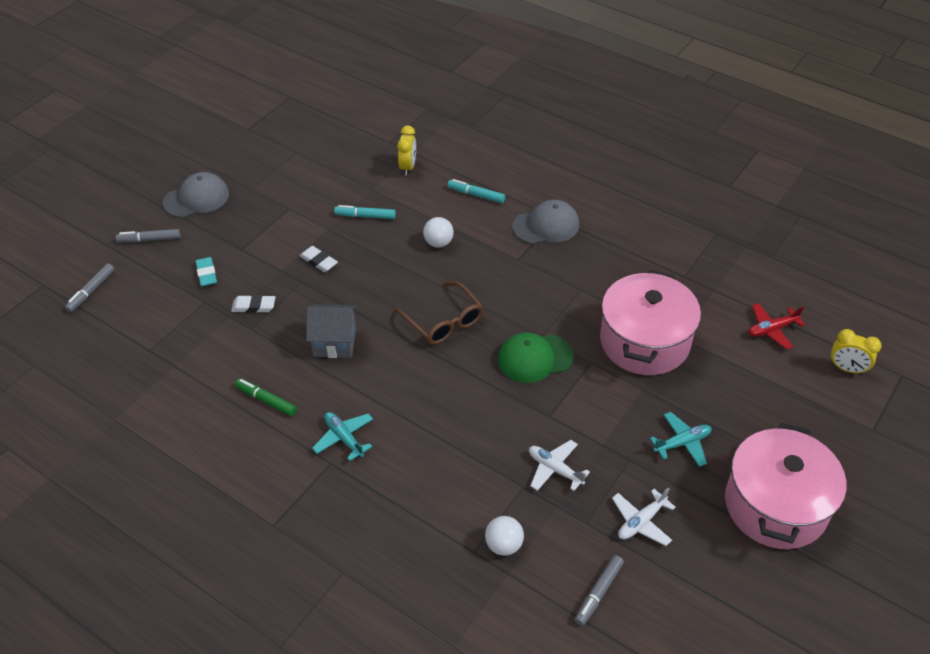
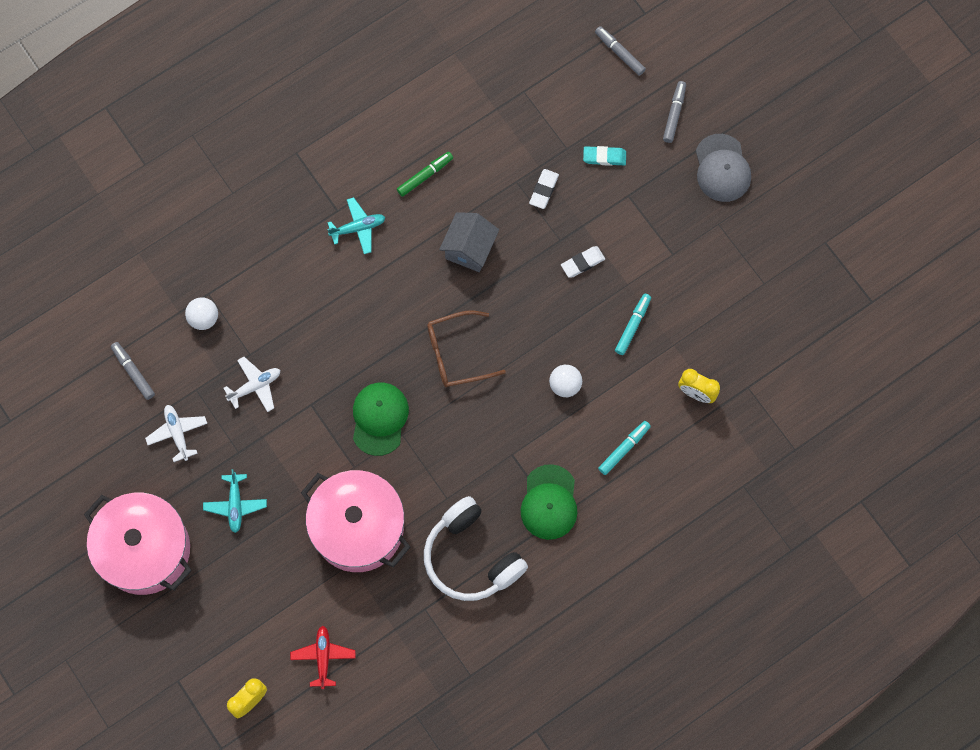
camera: 110 degrees right, 25 degrees up
(546, 226) = (549, 502): grey cap -> green cap
(621, 260) = (471, 557): none -> white headphones

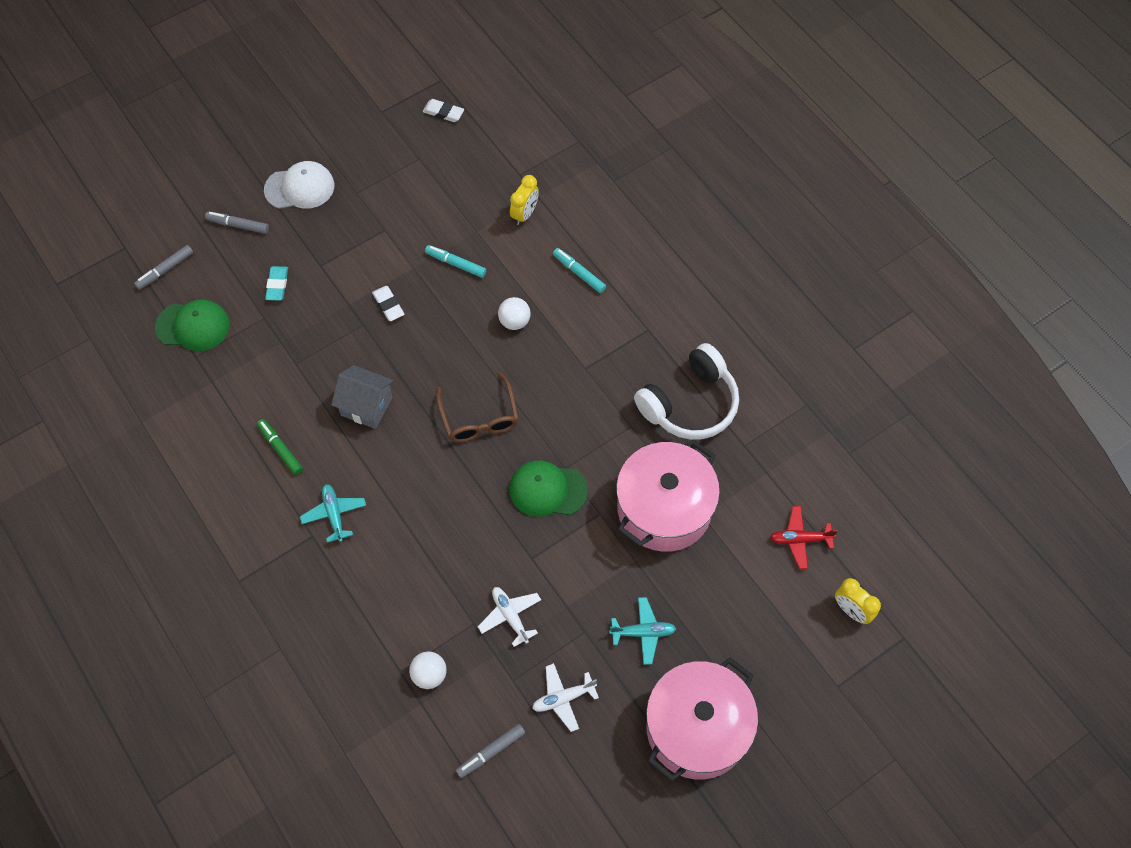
camera: 90 degrees left, 10 degrees down
(544, 190) = (307, 338): white eraser -> white eraser (443, 112)
(549, 502) = (633, 336): green cap -> green cap (193, 326)
(722, 168) = (300, 188): grey cap -> white cap

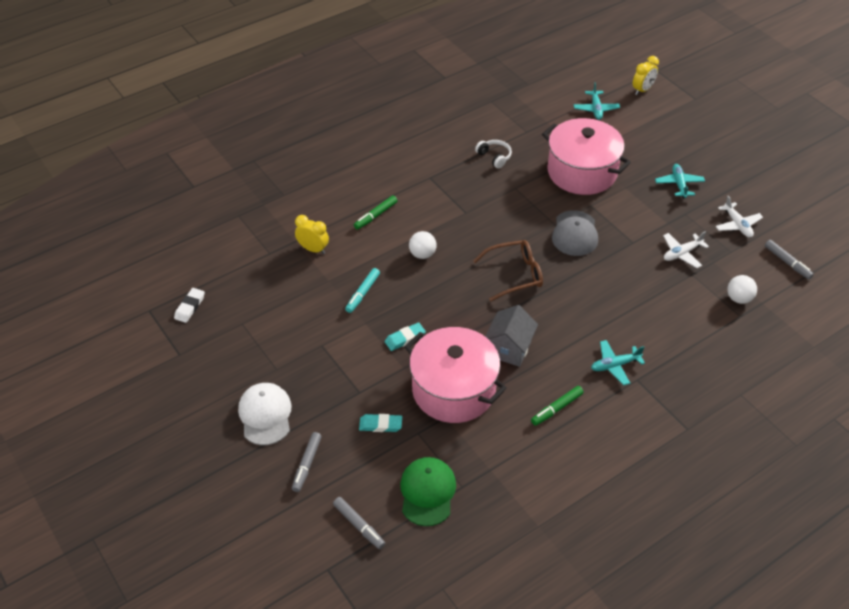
camera: 90 degrees left, 15 degrees down
(388, 305) = (405, 338): white eraser -> turquoise eraser
(547, 490) = (575, 233): green cap -> grey cap
(579, 273) = (375, 215): turquoise marker -> green marker
(690, 404) = (494, 157): white headphones -> white headphones, size x0.47
(697, 728) = (740, 160): pink pot -> pink pot (454, 390)
(800, 539) = (596, 109): red plane -> turquoise plane

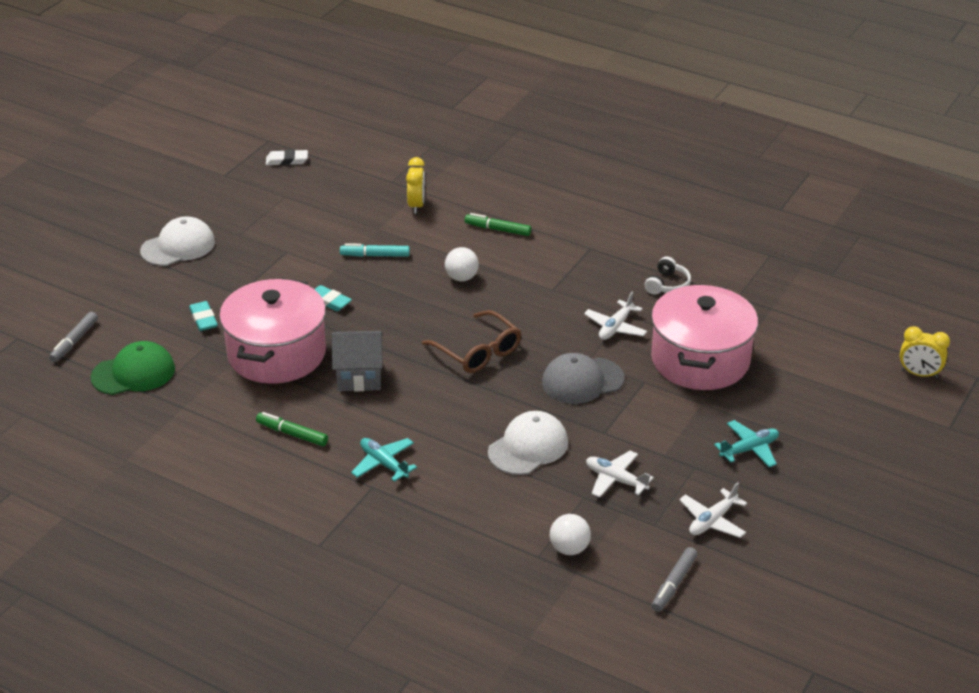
camera: 65 degrees right, 10 degrees down
(307, 464) = (131, 289): grey marker -> none
(526, 197) = (615, 327): none -> white plane
(596, 109) = (836, 342): turquoise plane -> none
(631, 284) = (528, 447): none -> white cap

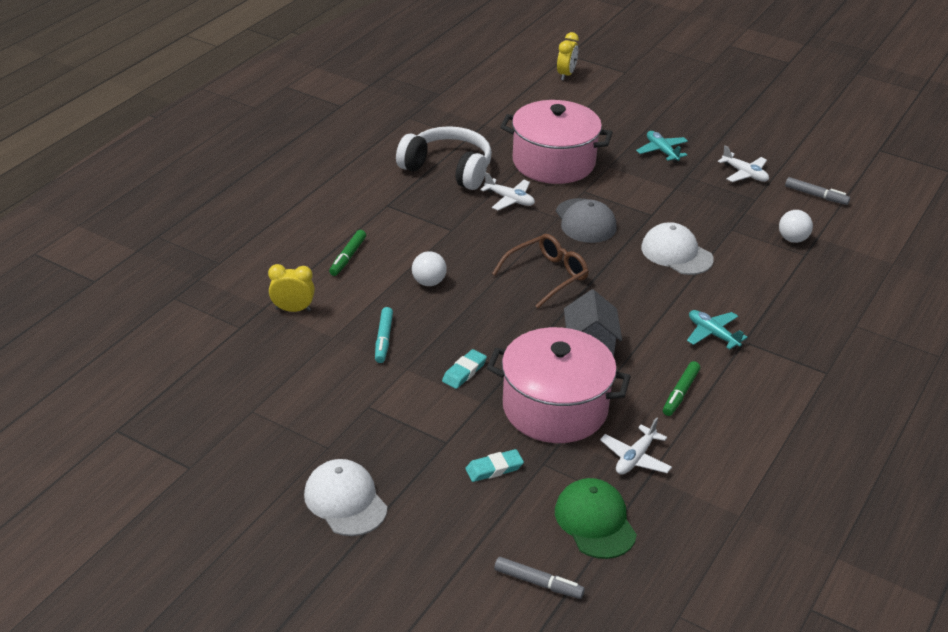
camera: 90 degrees left, 0 degrees up
(287, 160) = (171, 411): white eraser -> none
(384, 464) = (712, 334): turquoise plane -> turquoise plane turned 90 degrees clockwise
(616, 480) = (708, 213): white plane -> white plane (635, 458)
(667, 284) = (448, 169): white headphones -> white headphones, size x2.14

